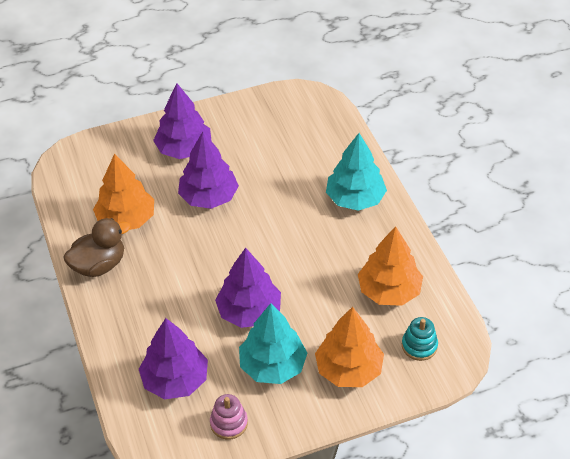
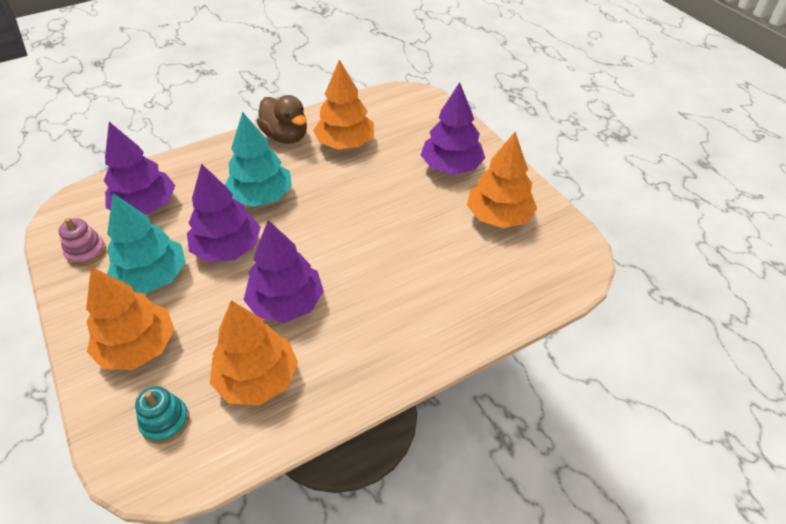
camera: 80 degrees right, 0 degrees up
(209, 197) = (386, 195): purple tree -> purple tree (286, 303)
(254, 131) = (498, 216): none -> orange tree
(355, 199) = (411, 326): turquoise tree -> turquoise tree (261, 196)

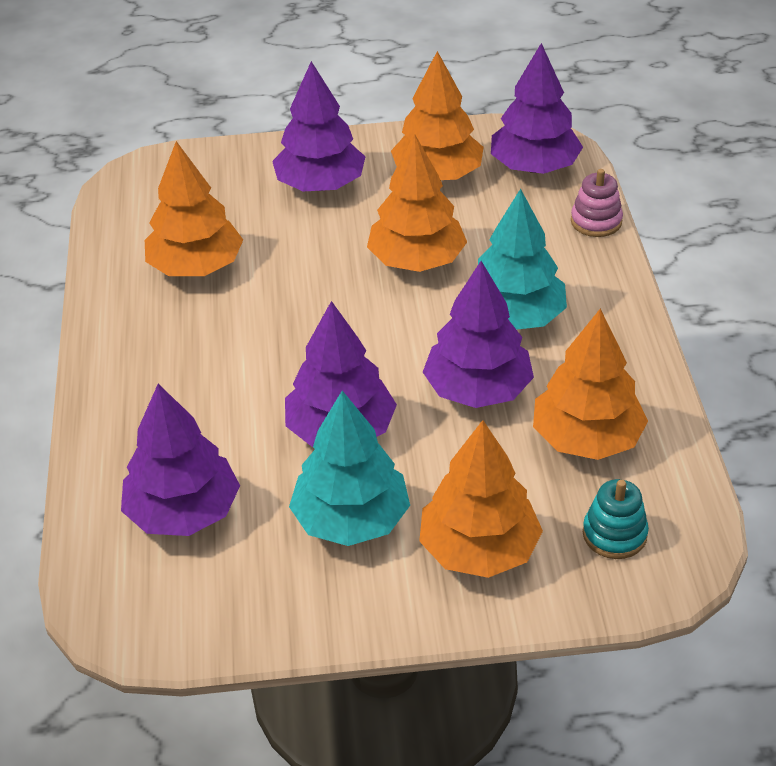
camera: 65 degrees left, 5 degrees down
(86, 252) = (246, 596): pink stacking toy -> pink stacking toy (596, 221)
(261, 196) = (253, 376): turquoise tree -> turquoise tree (514, 317)
(286, 136) = (129, 324): brown duck -> none
(401, 233) = (416, 261): none -> orange tree
(544, 264) = (534, 167): none -> purple tree

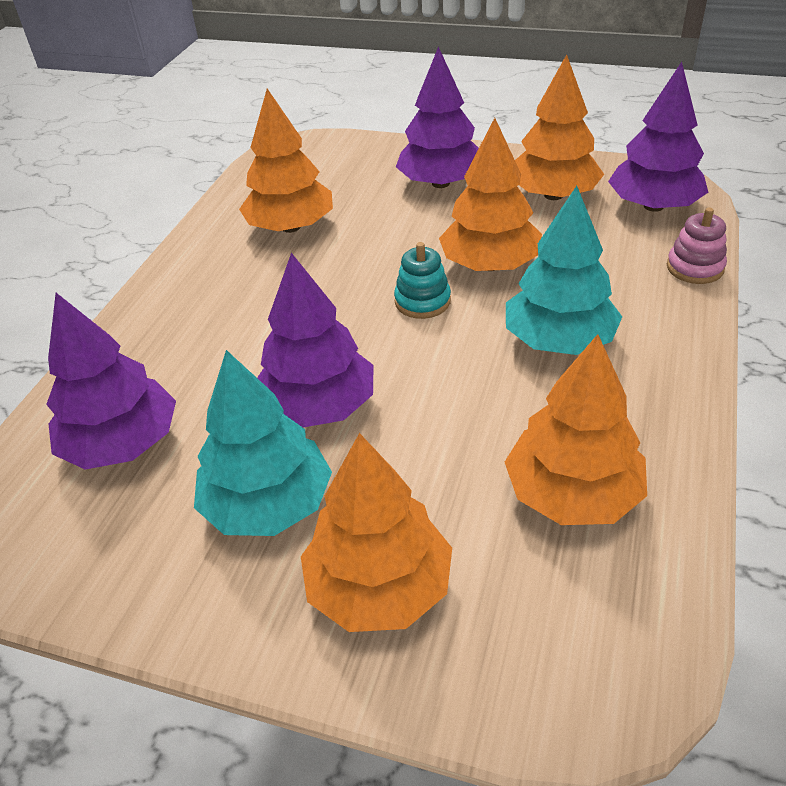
camera: 25 degrees right, 0 degrees up
(478, 390) = (479, 404): purple tree -> none
(614, 534) = (548, 625): turquoise stacking toy -> turquoise stacking toy (422, 301)

